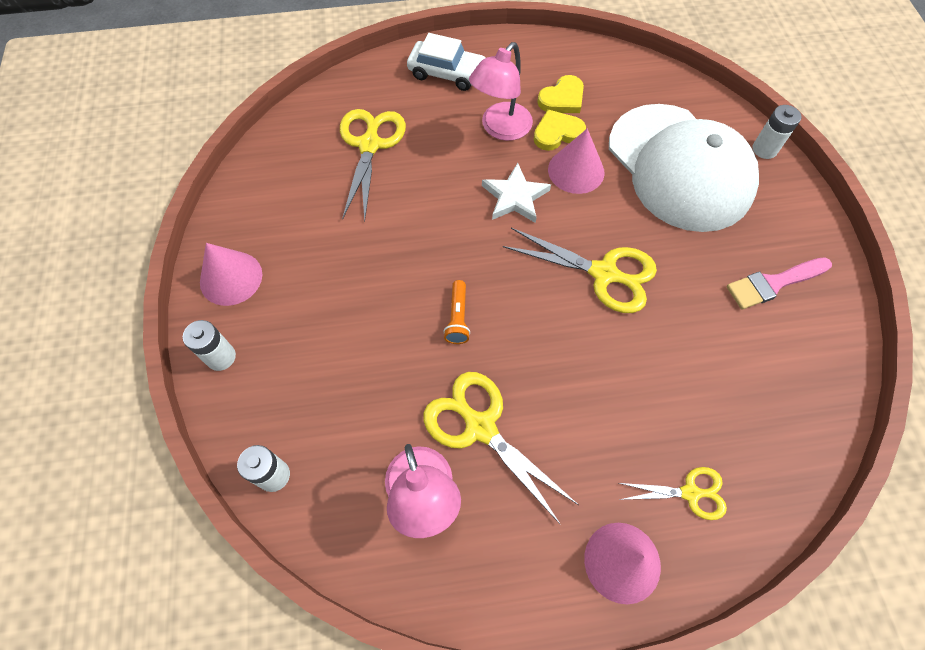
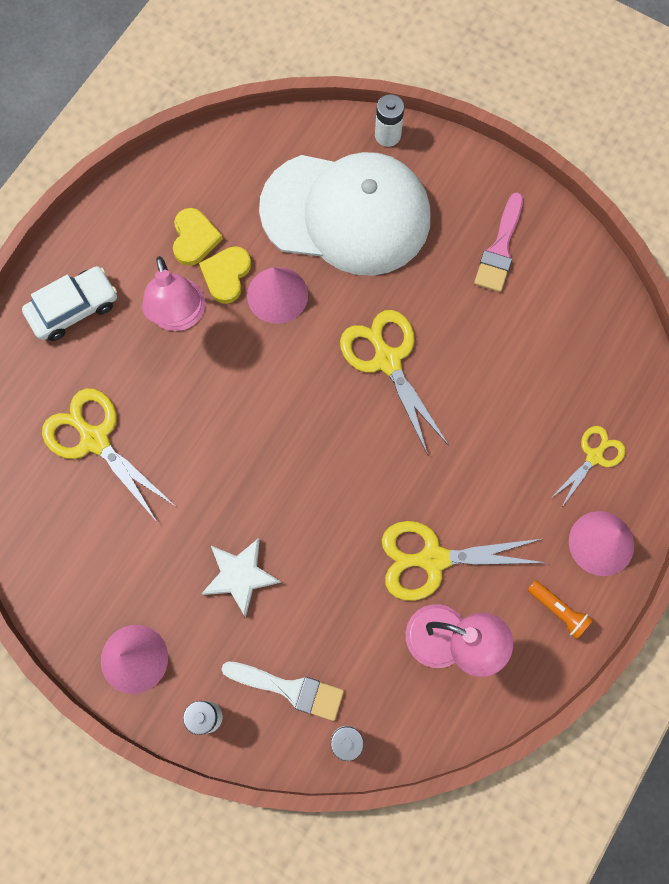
camera: 50 degrees left, 10 degrees up
(286, 399) = (290, 689): none -> white brush
(457, 318) = (331, 503): orange flashlight -> orange flashlight (558, 610)
(515, 197) = (259, 365): white star -> white star (240, 575)
(603, 273) = (387, 360): yellow scissors -> yellow scissors turned 90 degrees counterclockwise

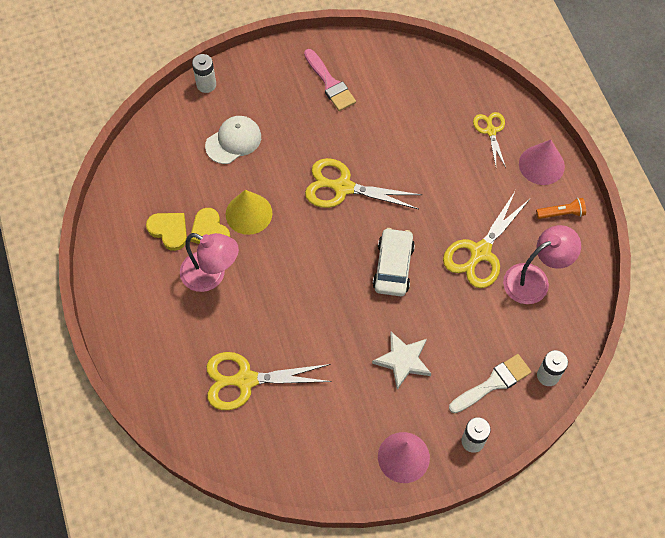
camera: 50 degrees left, 10 degrees down
(73, 308) = (148, 331): white car -> white car (393, 267)
(277, 295) = (249, 213): pink cone -> yellow cone
(346, 213) = (233, 141): white cap -> white cap, size x0.46

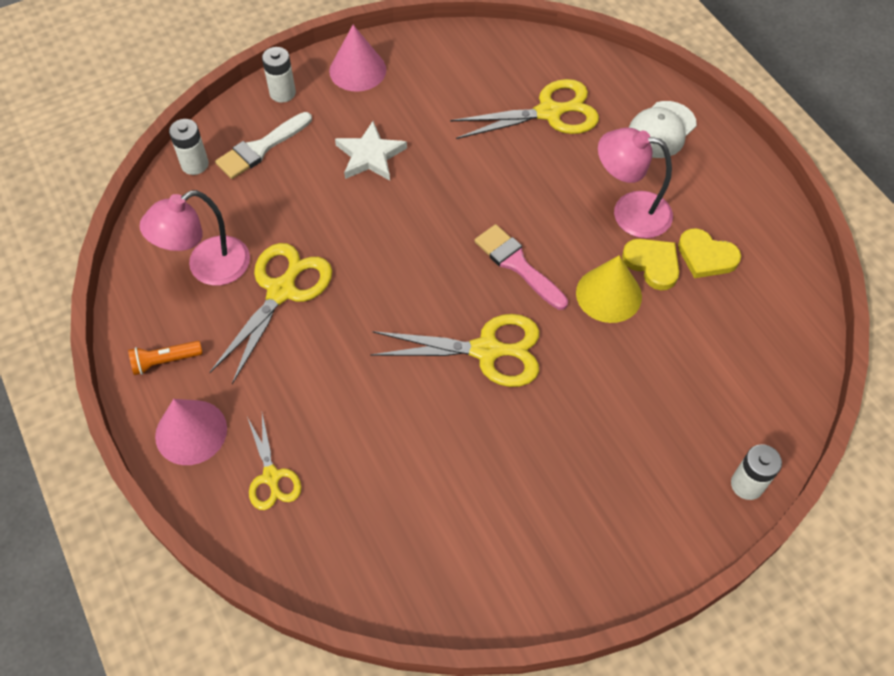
camera: 170 degrees right, 5 degrees down
(233, 141) = (667, 395): white cap -> white cap (661, 130)
(330, 83) = (546, 521): pink brush -> pink brush (517, 264)
(393, 267) = (397, 256): white car -> none

